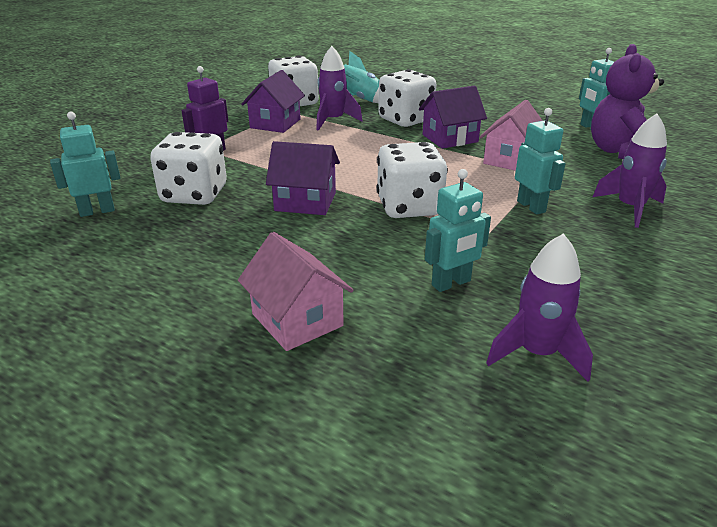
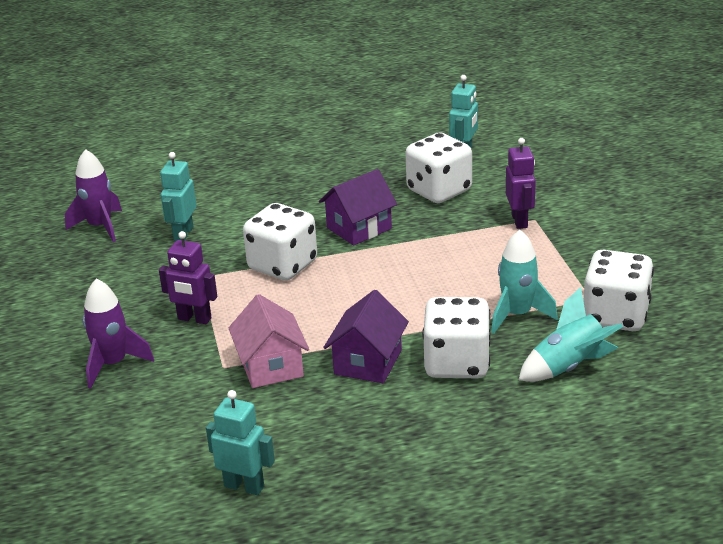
camera: 135 degrees right, 0 degrees up
(275, 123) = (556, 277): purple house -> none
(297, 320) = (237, 177): pink house -> none
(333, 121) = (517, 315): purple rocket -> turquoise rocket
(531, 206) = (194, 319): turquoise robot -> purple robot
(620, 152) = (175, 451): purple teddy bear -> none

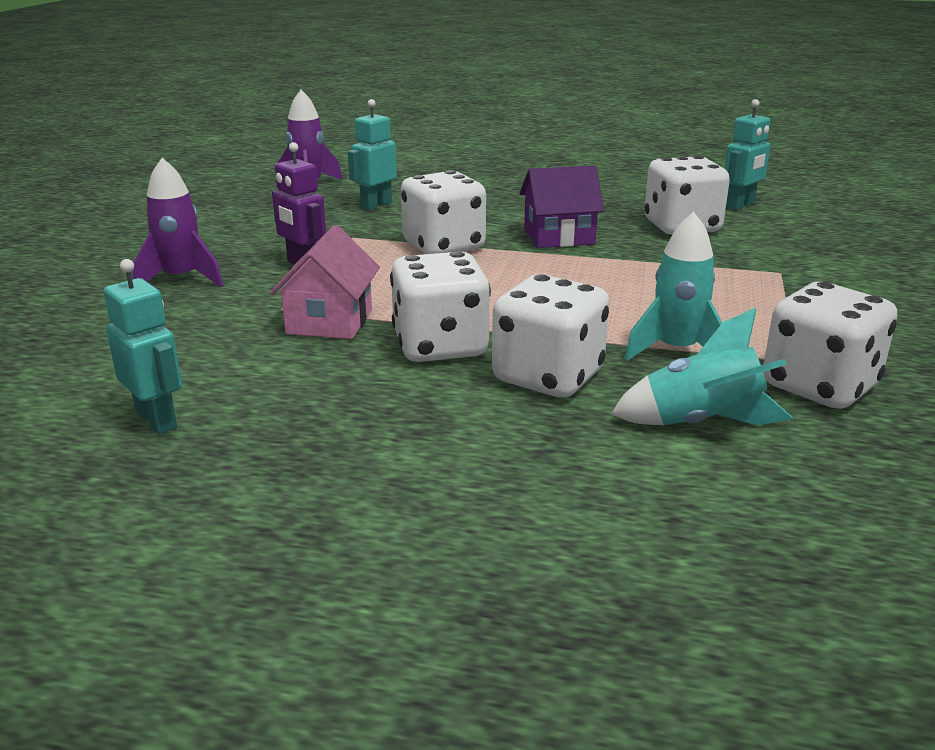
camera: 25 degrees right, 5 degrees down
(368, 362) = (440, 346): purple house -> white dice
(520, 221) = (759, 269): purple robot -> none

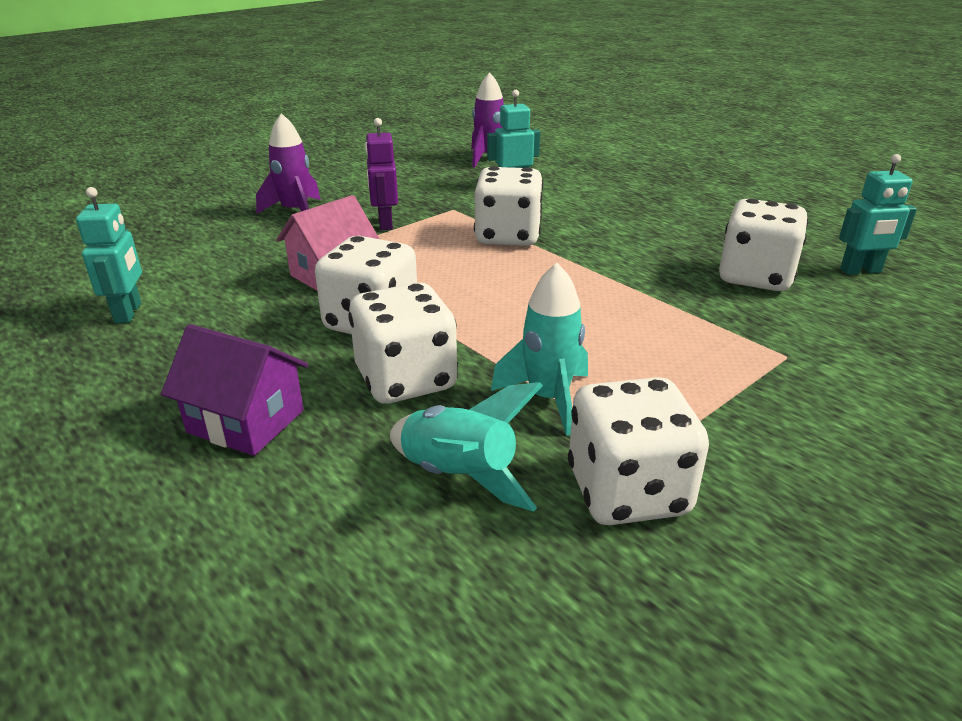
camera: 35 degrees right, 5 degrees up
(559, 236) = (618, 254): purple house -> purple house (246, 421)

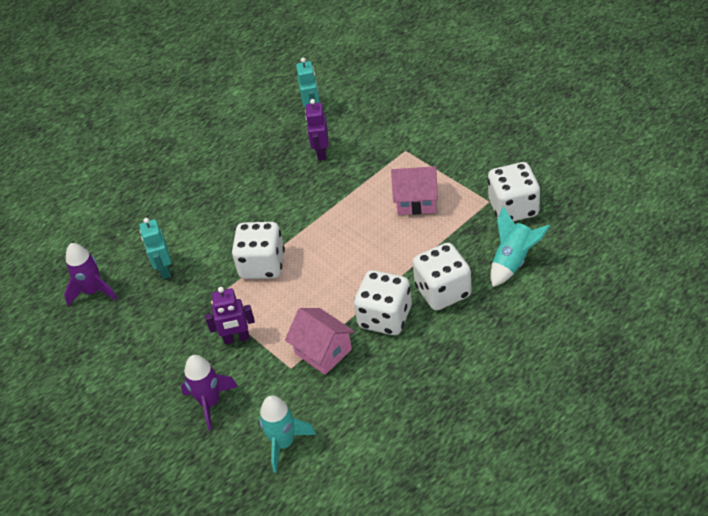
camera: 85 degrees left, 15 degrees up
(129, 313) = (382, 450): turquoise robot -> none
(246, 421) = (488, 349): purple house -> none
(548, 399) = (452, 235): turquoise rocket -> turquoise rocket (284, 443)
(644, 362) = (416, 201): none -> pink house
(755, 277) = (321, 152): white dice -> purple robot

